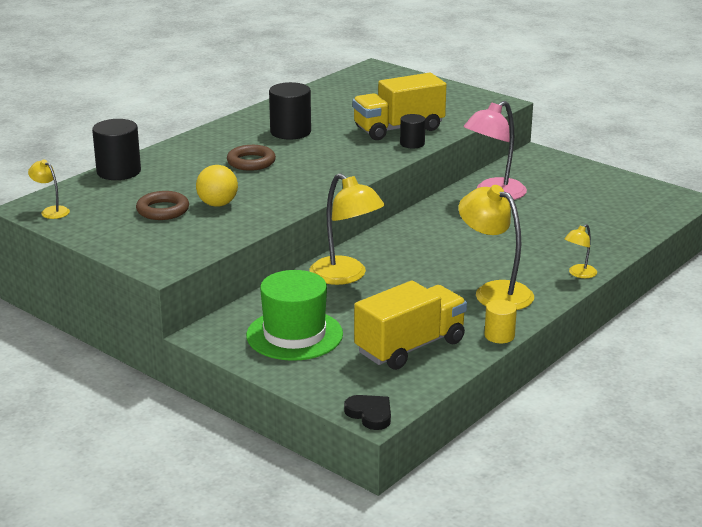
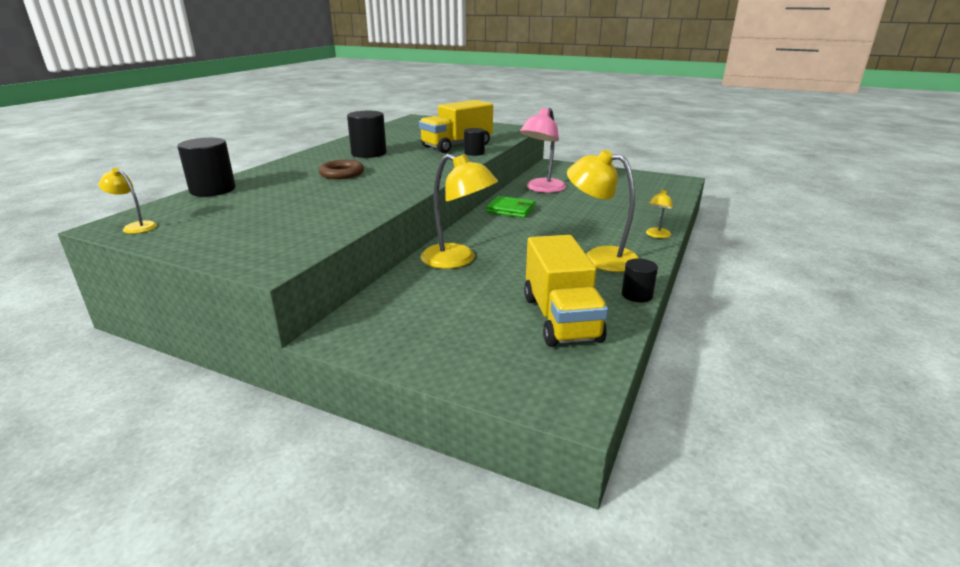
camera: 15 degrees left, 0 degrees up
(163, 210) = (263, 215): brown ring -> none
(217, 204) = (319, 205): yellow ball -> none
(294, 335) = (433, 322): green hat -> none
(370, 414) = (569, 407): black heart -> none
(410, 347) = (560, 318): yellow truck -> yellow truck turned 135 degrees clockwise
(437, 220) = (510, 209): none -> green wallet
(499, 336) = (637, 295): yellow cylinder -> black cylinder

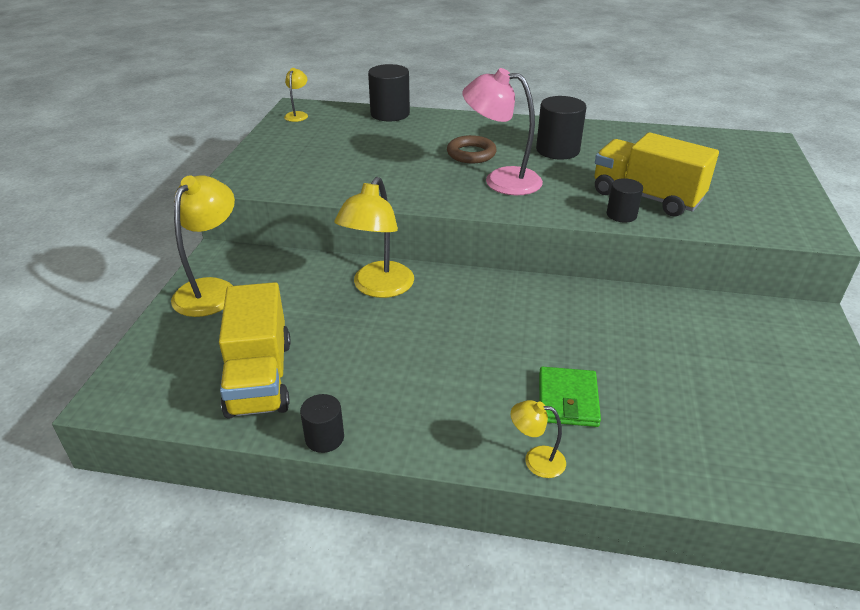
camera: 75 degrees right, 10 degrees up
(510, 209) = (554, 302): green wallet -> green wallet (568, 400)
(542, 189) = (665, 320): pink lamp -> pink lamp (501, 180)
(560, 318) = (260, 377): yellow truck -> yellow truck turned 75 degrees counterclockwise
(600, 257) = (427, 399): yellow lamp -> yellow lamp (211, 289)

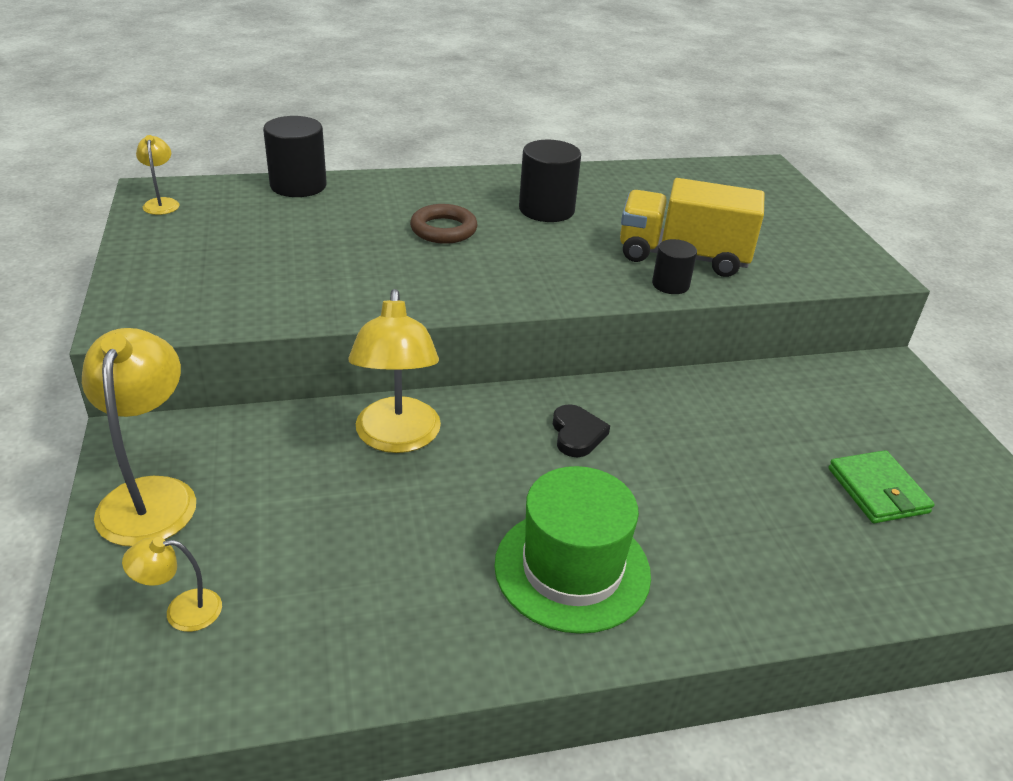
camera: 25 degrees left, 0 degrees up
(260, 377) = (305, 612): yellow truck -> none
(324, 438) = (448, 674): black cylinder -> none
(447, 397) = (572, 569): none -> green hat
(501, 180) = (504, 261): pink lamp -> none
(506, 311) = (577, 434): none -> black heart
(536, 460) = (719, 621): yellow lamp -> yellow lamp (181, 611)
(568, 400) = (710, 533): green wallet -> green wallet (877, 490)

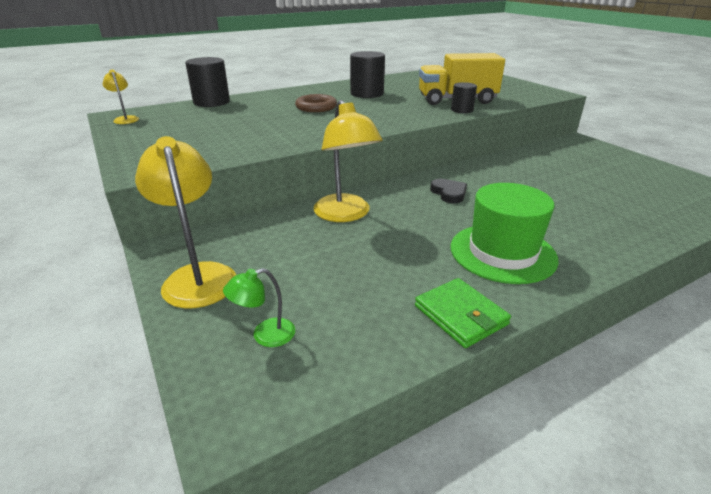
camera: 15 degrees left, 5 degrees down
(181, 611) = (265, 335): yellow lamp -> green lamp
(877, 490) = (622, 186): green wallet -> green wallet (460, 315)

